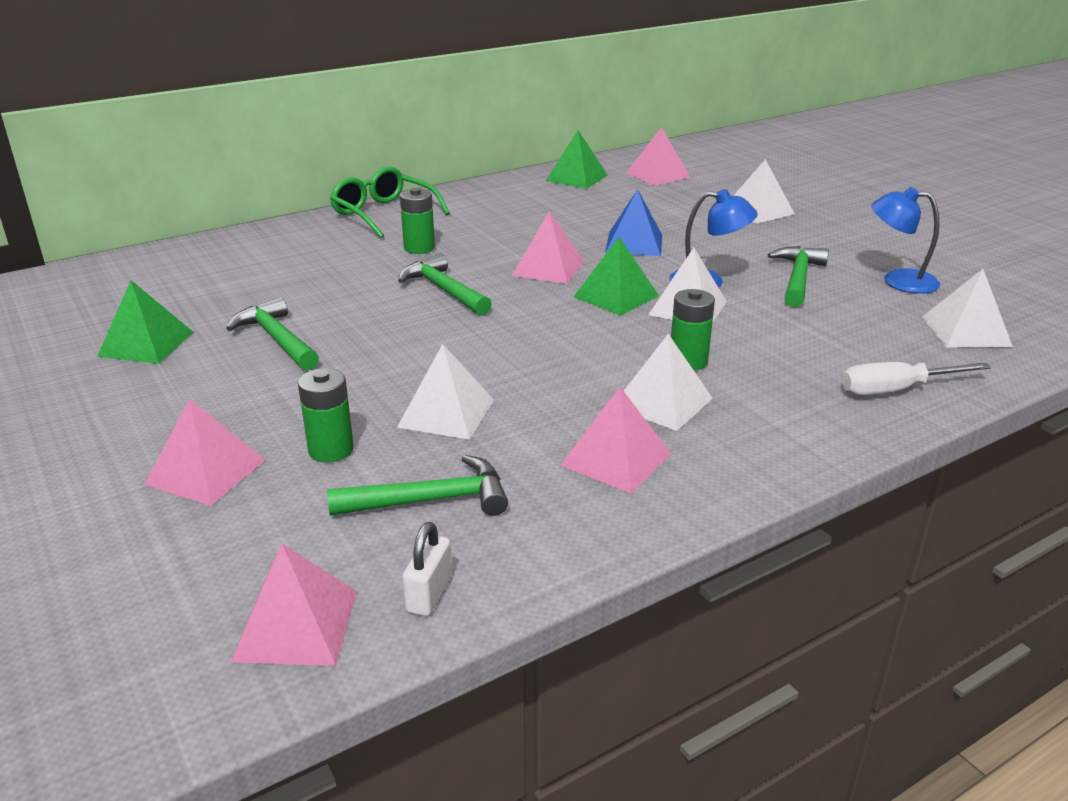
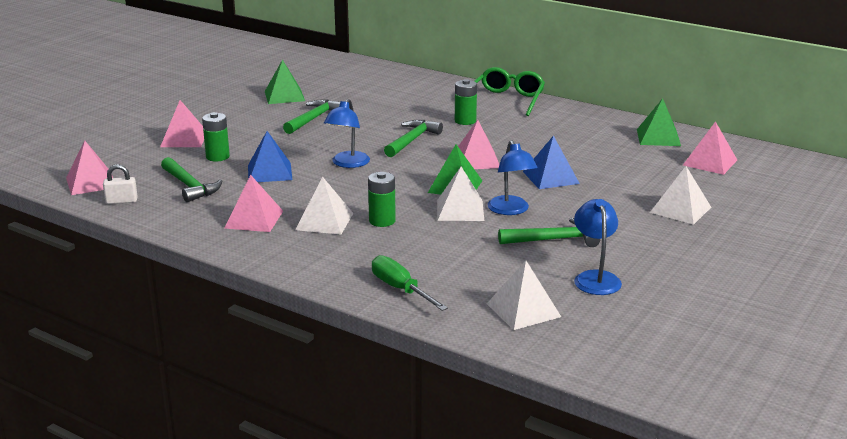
camera: 65 degrees right, 5 degrees down
(446, 413) = (269, 172): white pyramid -> blue pyramid
(477, 347) = (347, 164): none -> blue lamp
(896, 390) = (400, 289): white screwdriver -> green screwdriver

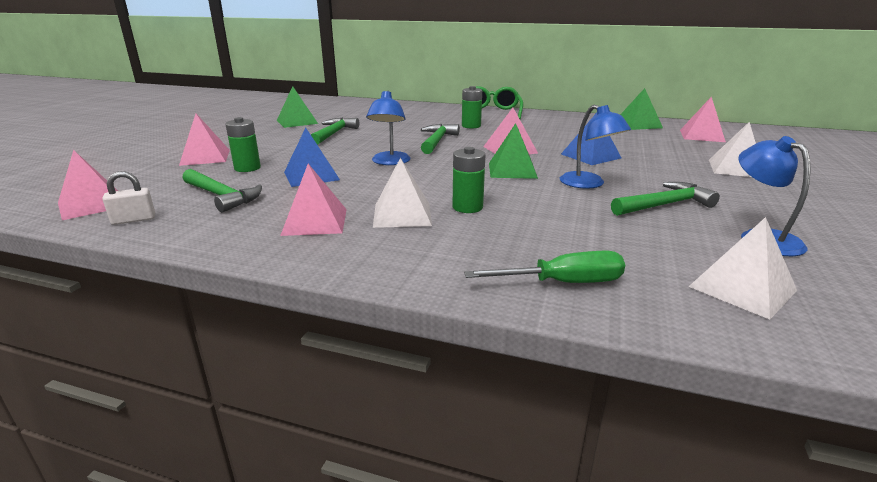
camera: 15 degrees left, 0 degrees up
(400, 289) = (562, 283): green screwdriver -> green screwdriver turned 135 degrees clockwise
(460, 210) = (539, 189): white pyramid -> none

